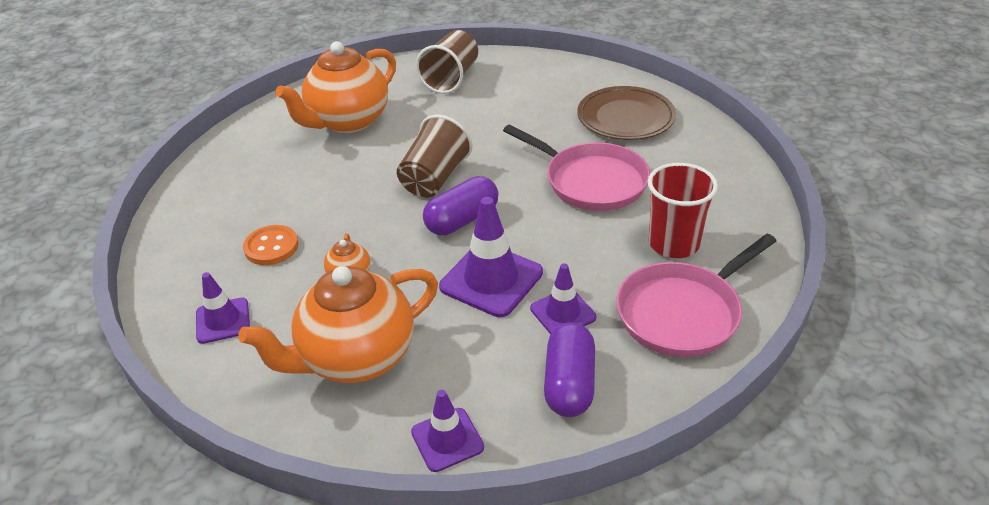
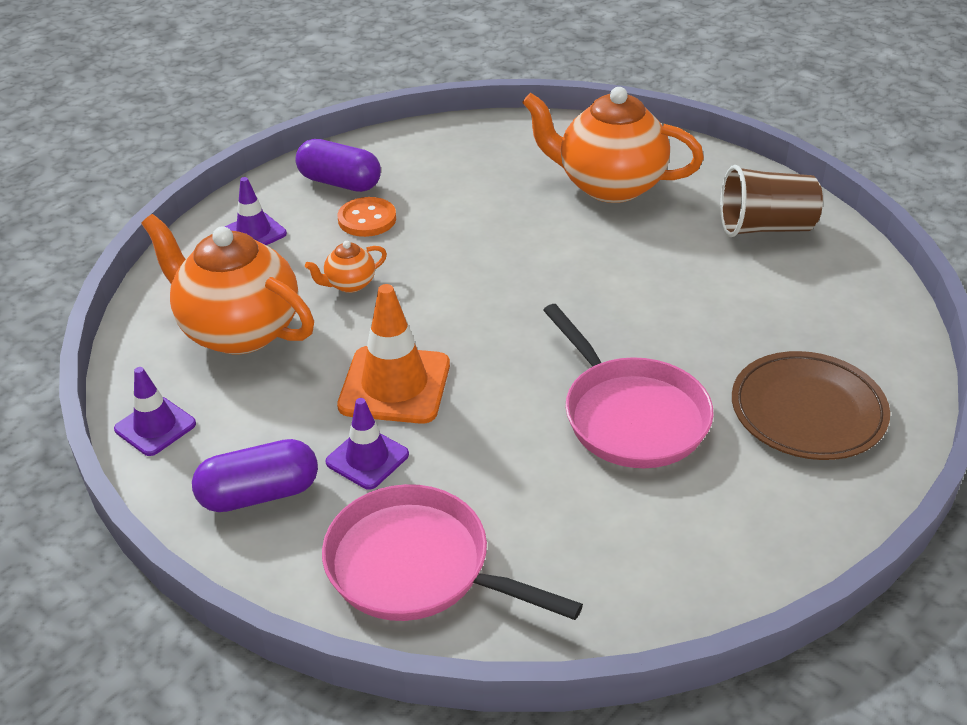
camera: 65 degrees right, 0 degrees up
(435, 178) = (547, 285): brown cup -> none
(462, 220) = (484, 330): purple capsule -> purple capsule (340, 182)
(491, 280) = (395, 385): purple traffic cone -> orange traffic cone
(591, 181) = (630, 415): pink pan -> pink pan turned 45 degrees counterclockwise
(673, 244) = (547, 528): red cup -> none

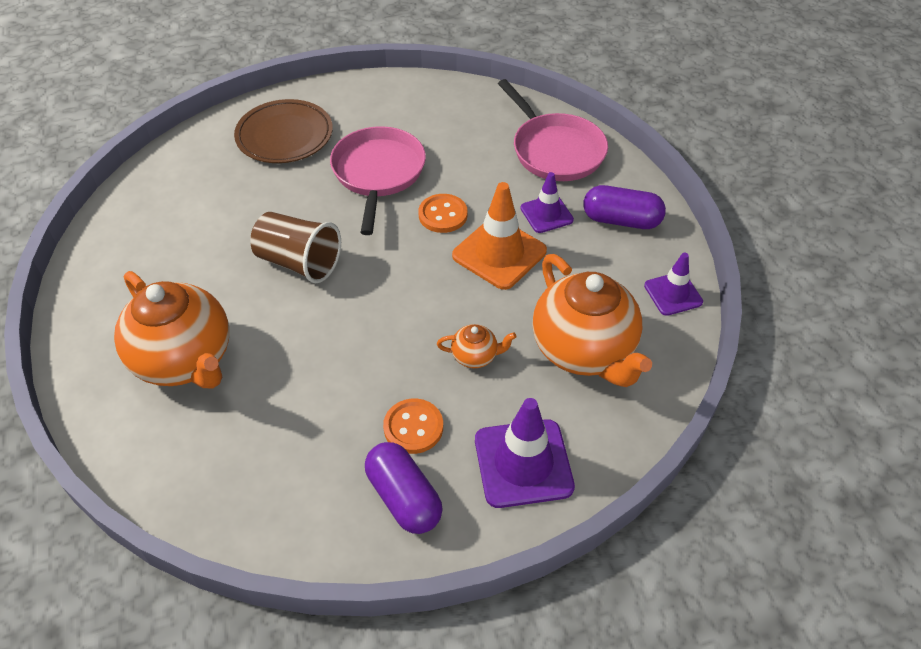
camera: 150 degrees left, 10 degrees up
(254, 233) = (523, 463): purple traffic cone -> purple traffic cone, size x1.65
(499, 400) = (443, 215): none -> orange button
(765, 228) = (136, 258): brown cup -> brown cup (299, 262)

